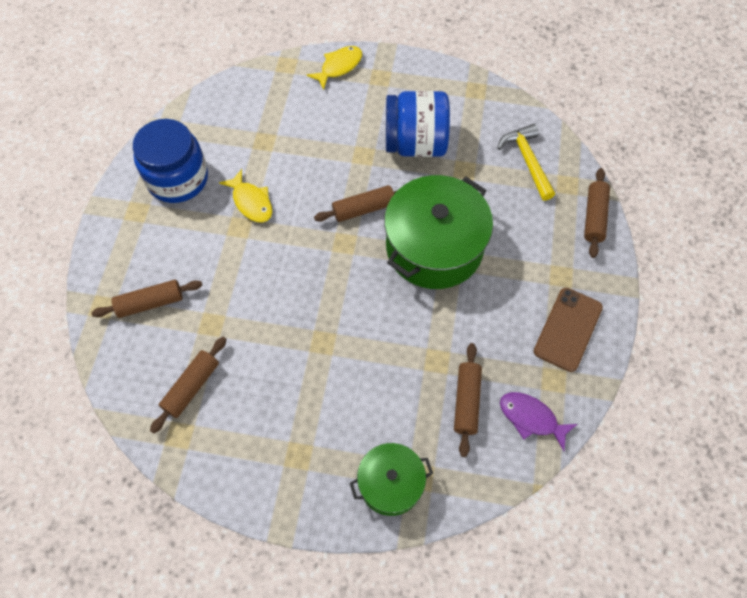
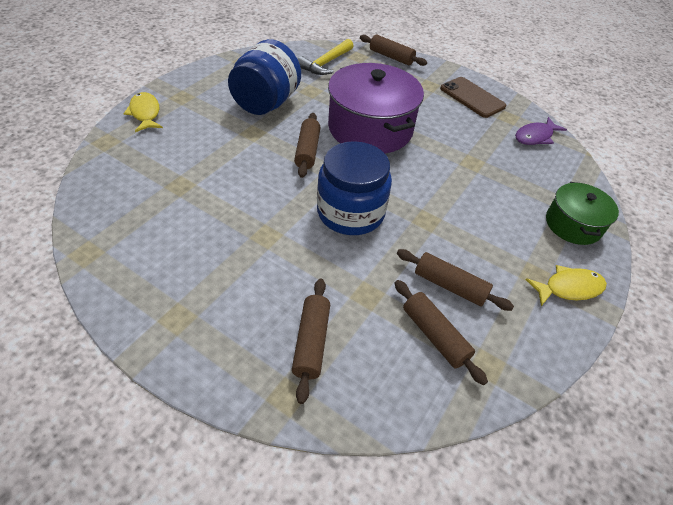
camera: 70 degrees left, 15 degrees down
(177, 178) = (164, 265): blue jar -> blue jar (350, 212)
(251, 202) = (244, 217): yellow fish -> yellow fish (569, 288)
(434, 247) = (370, 128): green pot -> purple pot
(466, 401) = (512, 160): brown rolling pin -> brown rolling pin (450, 286)
(527, 160) = (325, 63): yellow hammer -> yellow hammer turned 60 degrees counterclockwise

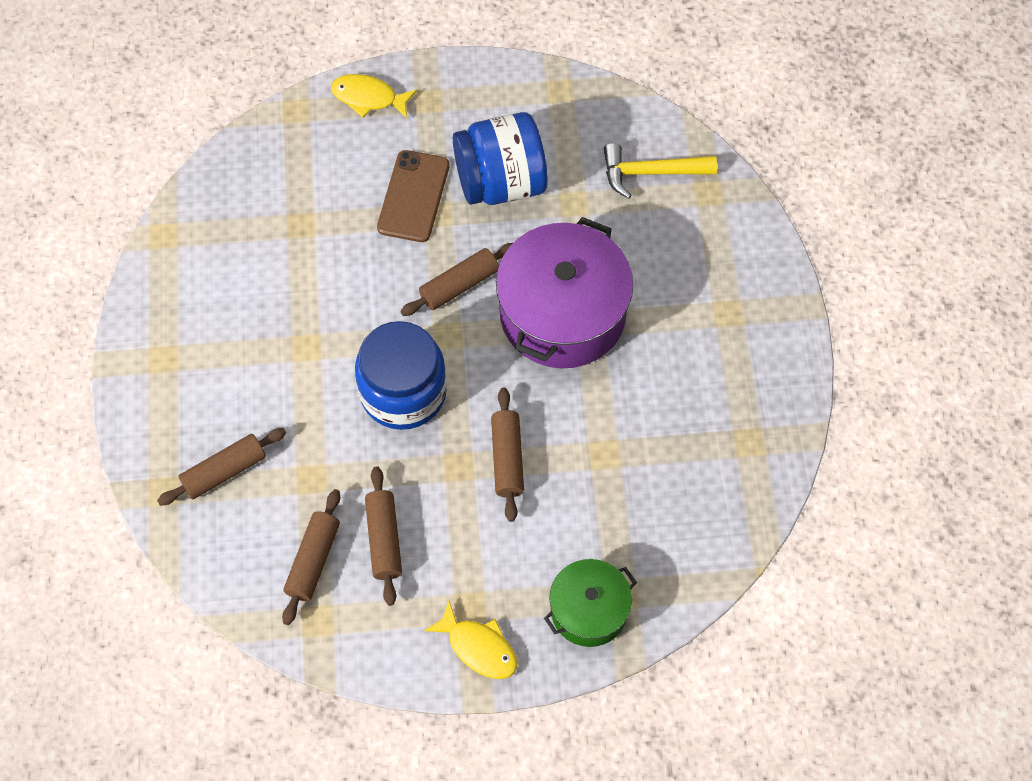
camera: 55 degrees right, 15 degrees up
(145, 113) = (368, 98): yellow fish -> yellow fish turned 105 degrees counterclockwise
(391, 57) = (751, 228): brown rolling pin -> brown rolling pin (507, 459)
(472, 97) = (752, 377): brown phone -> brown phone (413, 196)
(535, 137) = (733, 493): purple fish -> none

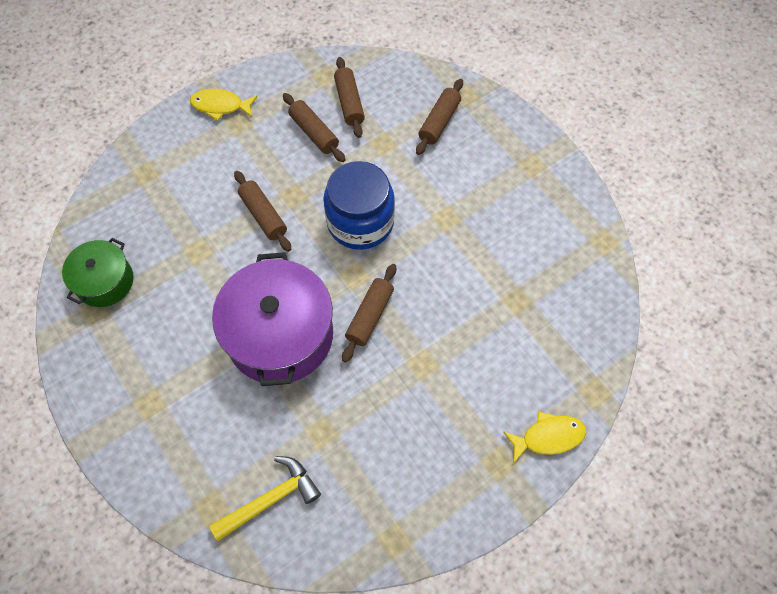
camera: 150 degrees right, 0 degrees up
(413, 196) = (450, 368): brown phone -> none
(500, 182) = (391, 418): blue jar -> none
(589, 610) = (162, 155): green pot -> green pot (104, 281)

